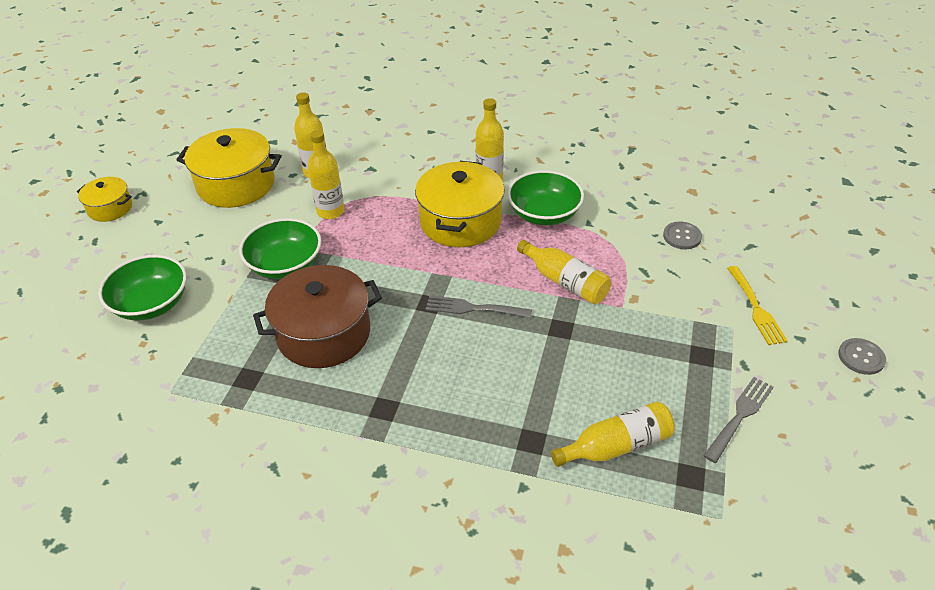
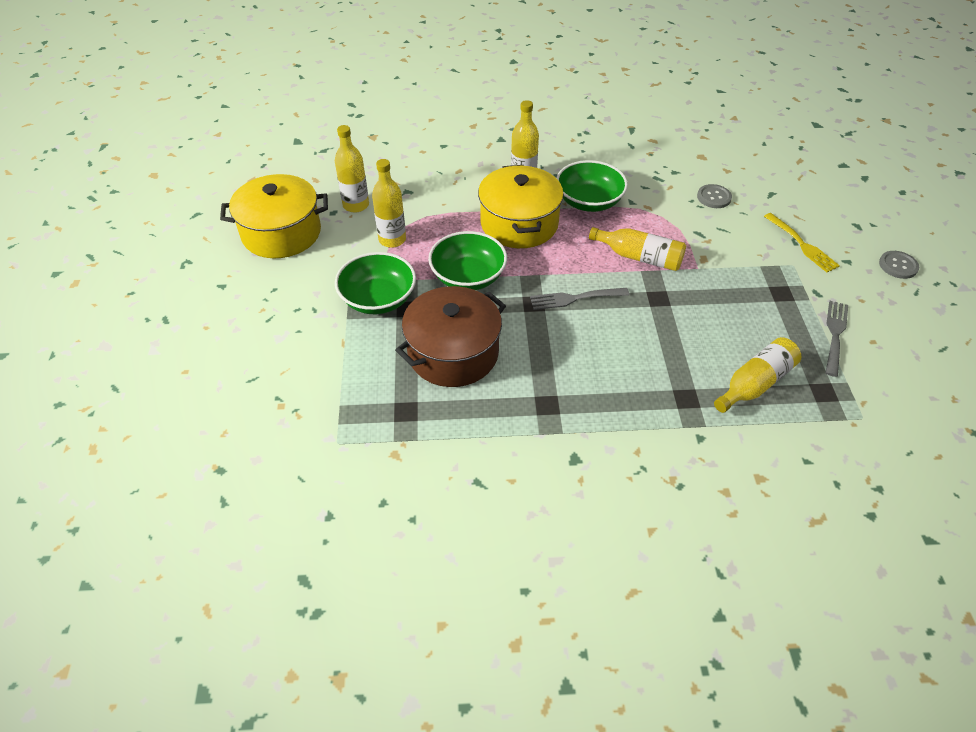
camera: 20 degrees left, 5 degrees up
(110, 208) = (161, 283): yellow pot -> none
(151, 304) = (266, 366): green bowl -> green bowl (468, 277)

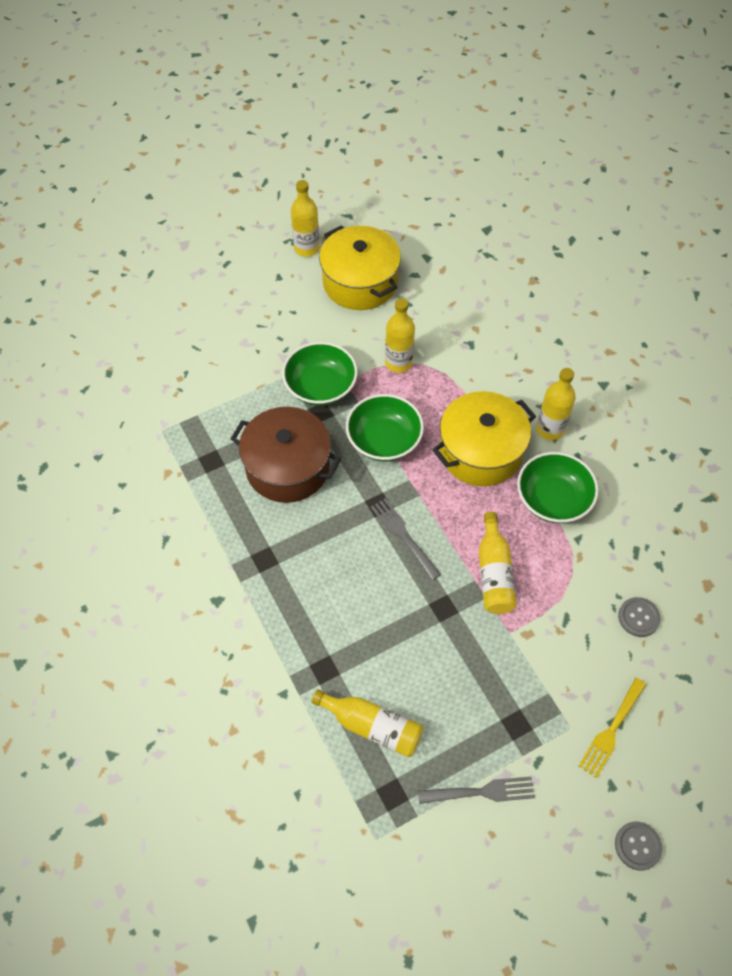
camera: 65 degrees right, 10 degrees up
(356, 205) = (427, 315): yellow bottle -> yellow bottle (306, 248)

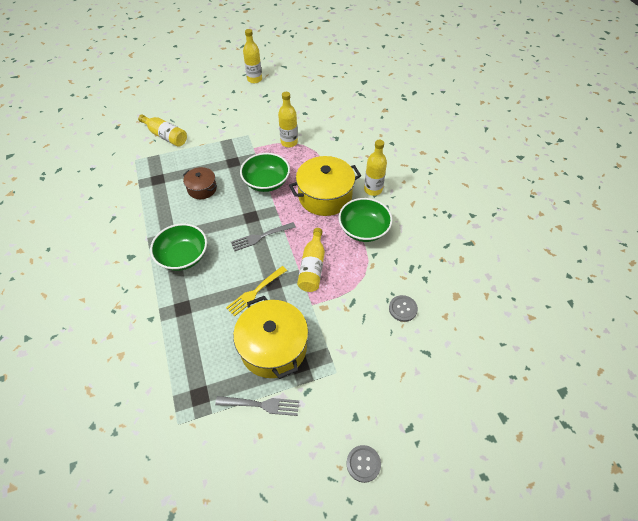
camera: 10 degrees right, 5 degrees down
(287, 467) = (202, 189): brown pot -> brown pot, size x0.55
(321, 387) = (237, 149): green bowl -> green bowl (183, 256)
(360, 282) = (280, 99): yellow pot -> yellow pot (273, 347)
(372, 726) = (201, 349): yellow bottle -> yellow bottle (165, 136)
(404, 536) = (261, 237): grey fork -> grey fork turned 90 degrees counterclockwise
(611, 730) = (365, 379): yellow fork -> yellow fork (255, 292)

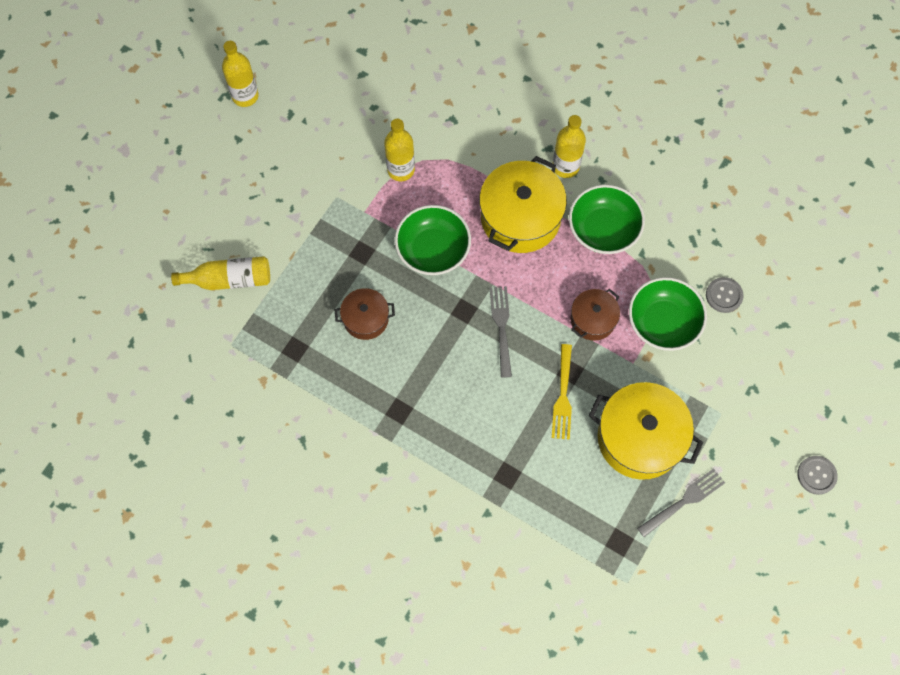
camera: 40 degrees left, 15 degrees up
(183, 256) = (441, 419): green bowl -> green bowl (663, 322)
(261, 237) = (501, 327): grey fork -> grey fork turned 150 degrees clockwise
(312, 267) = (593, 319): yellow bottle -> brown pot

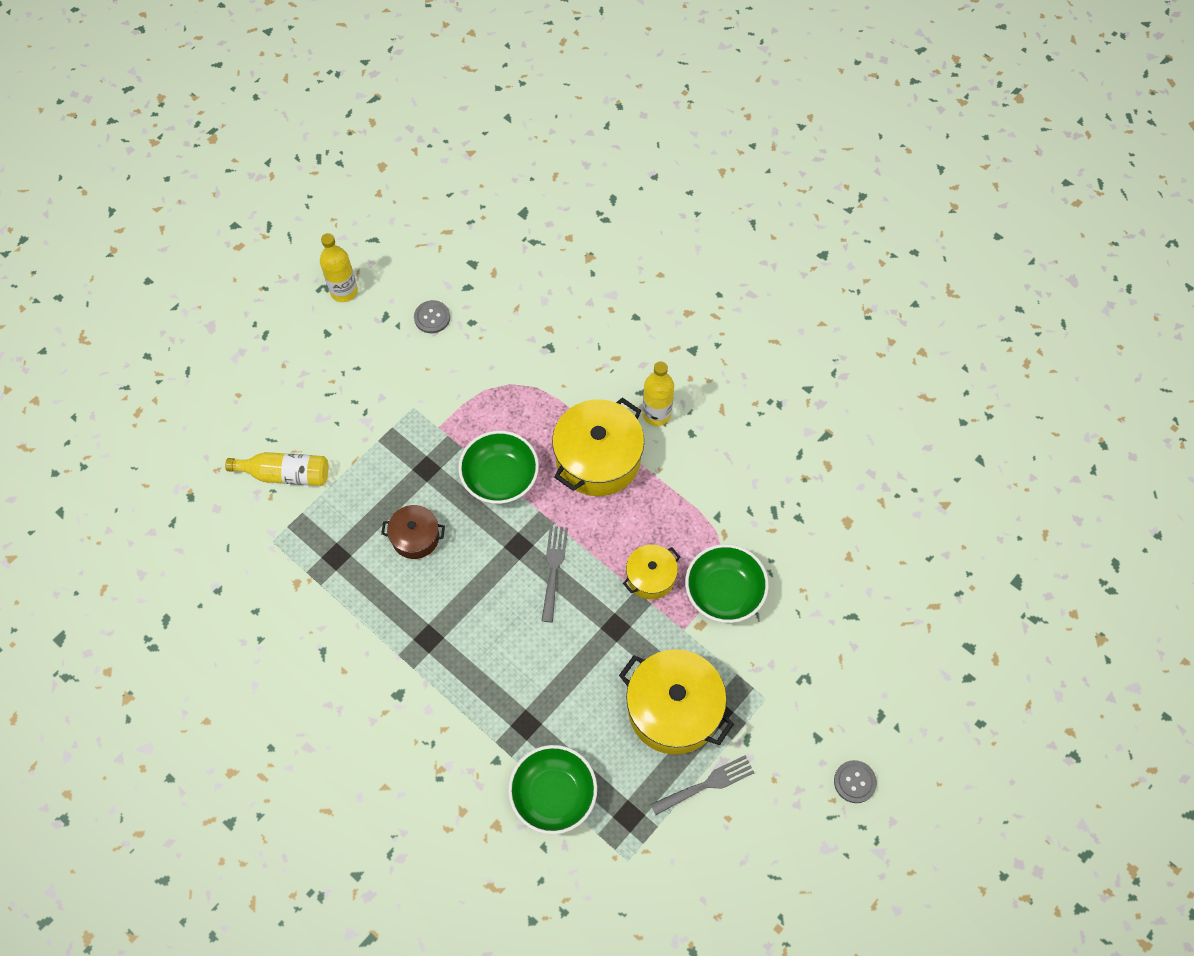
camera: 10 degrees right, 5 degrees down
(401, 170) = (485, 390): yellow bottle -> none
(563, 396) = (602, 651): yellow fork -> none
(593, 319) = (651, 577): brown pot -> yellow pot
(603, 229) = (682, 485): green bowl -> green bowl (553, 795)
(724, 295) = (795, 574): grey button -> grey button (432, 317)

